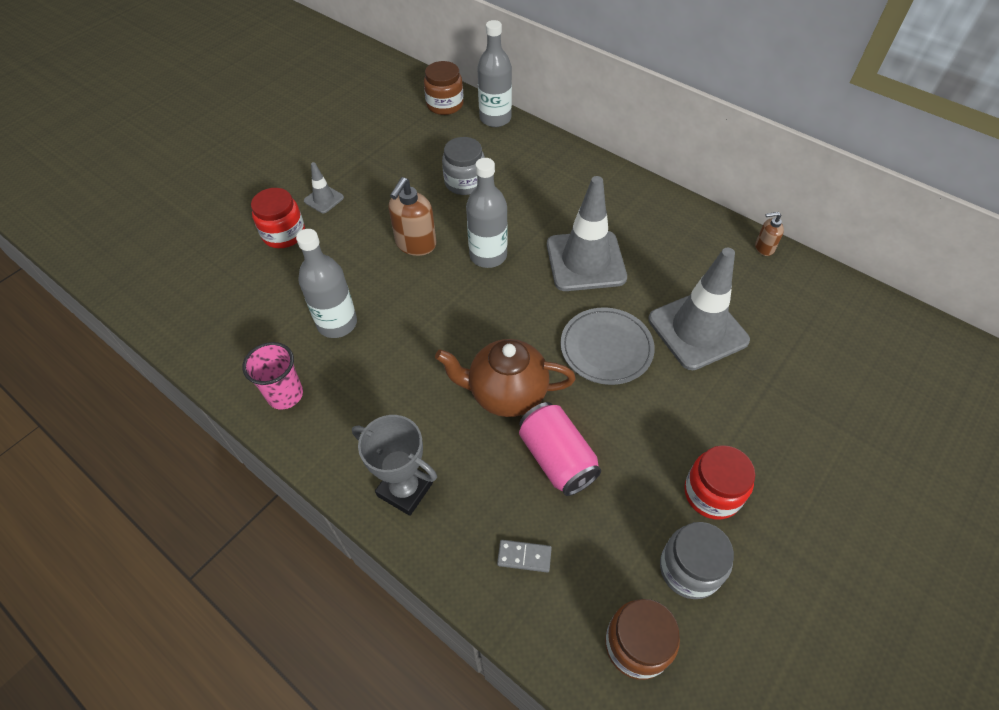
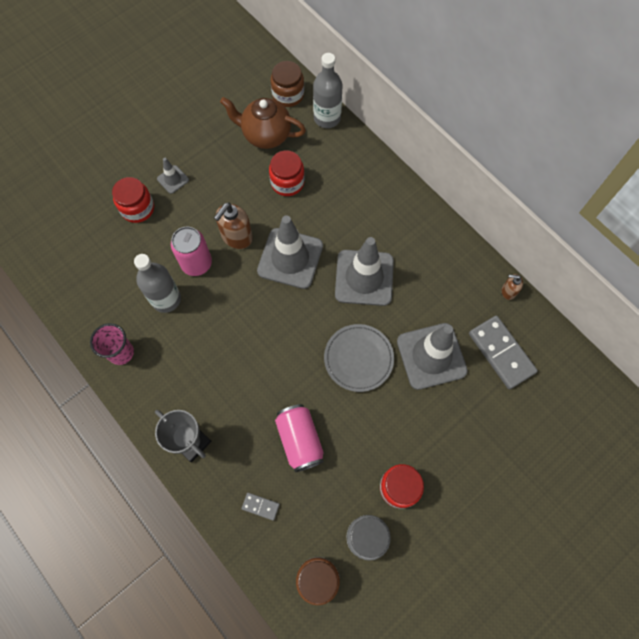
camera: 10 degrees right, 15 degrees up
(370, 279) = (196, 263): none -> pink can
(465, 182) = (287, 182): grey jar -> red jar
(488, 255) = (290, 258): grey bottle -> grey traffic cone
(506, 394) = (276, 382): brown teapot -> brown teapot (266, 135)
(782, 312) = (501, 353): none -> grey domino

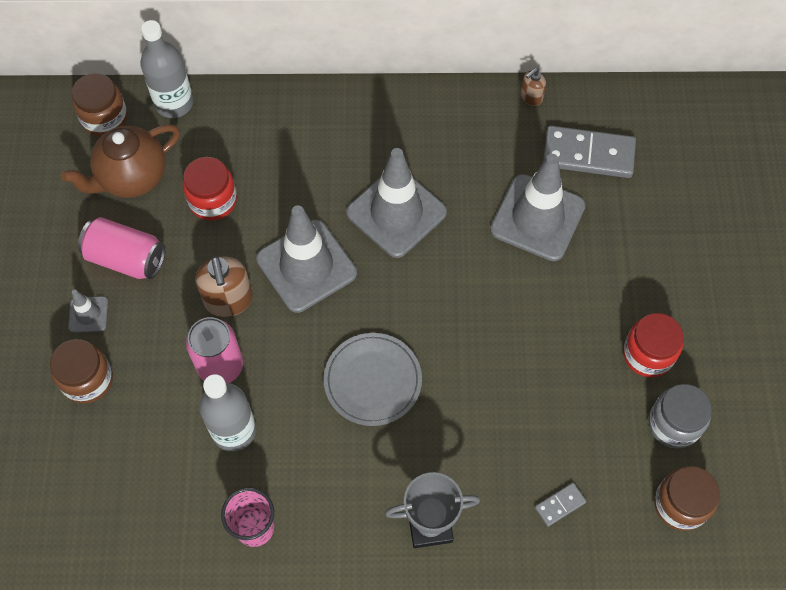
camera: 50 degrees left, 5 degrees down
(137, 208) = (87, 380): red jar -> brown jar
(300, 440) = (520, 411): pink can -> pink can (126, 258)
(358, 358) = (481, 287): grey plate -> grey plate (372, 380)

